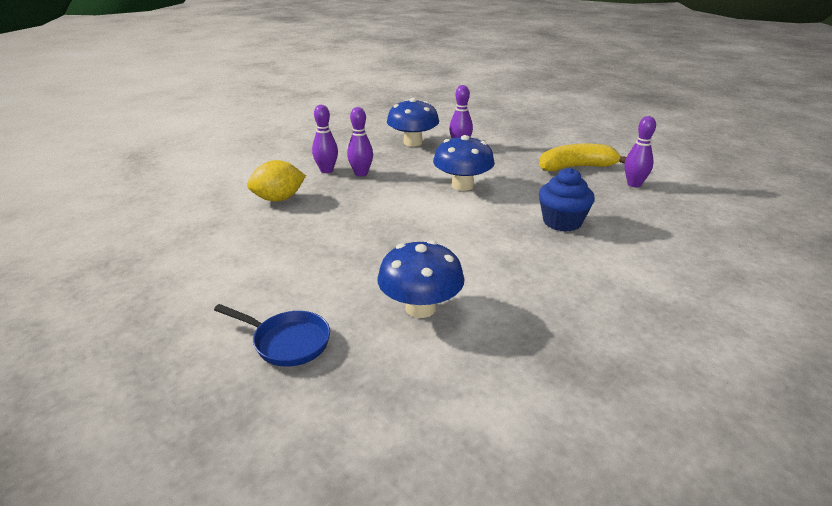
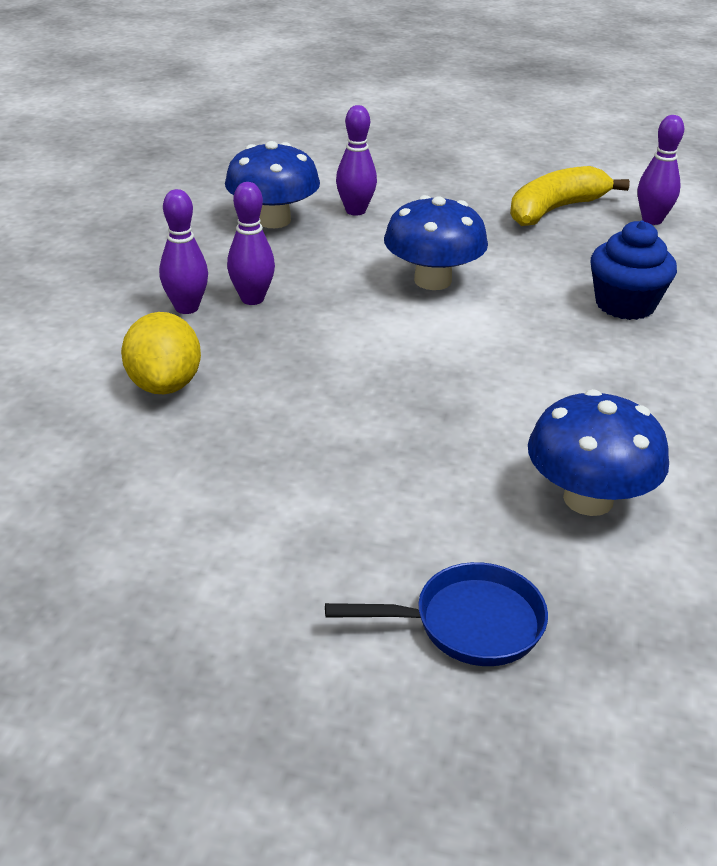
camera: 30 degrees left, 5 degrees up
(278, 199) = (165, 384): yellow lemon -> yellow lemon turned 45 degrees counterclockwise

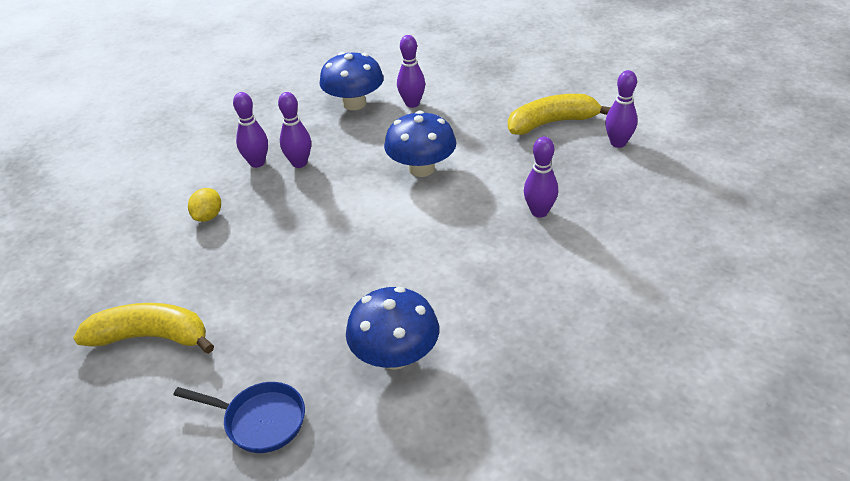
camera: 25 degrees right, 5 degrees up
(165, 384) = (208, 216): yellow lemon -> yellow lemon, size x0.65
(202, 557) = (151, 337): none -> yellow banana
(625, 304) = (539, 212): blue cupcake -> purple bowling pin

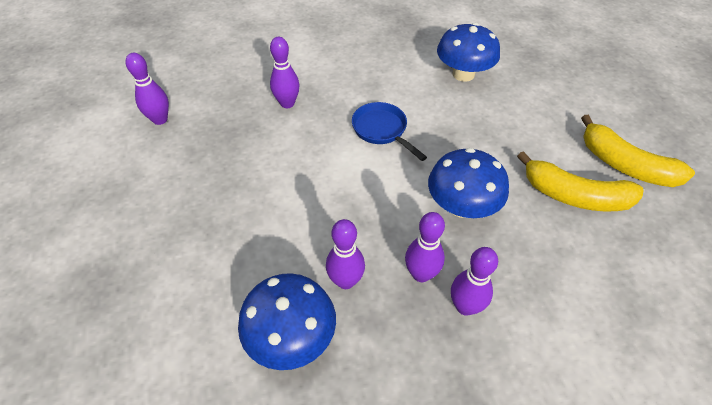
camera: 145 degrees left, 10 degrees up
(208, 216) = (547, 259): yellow lemon -> none
(260, 420) = (561, 82): blue pan -> blue pan (382, 130)
(412, 104) = (237, 286): purple bowling pin -> purple bowling pin (345, 281)
(421, 168) = (320, 191): blue mushroom -> blue mushroom (462, 206)
(552, 123) = (167, 168): yellow banana -> yellow banana (574, 196)

